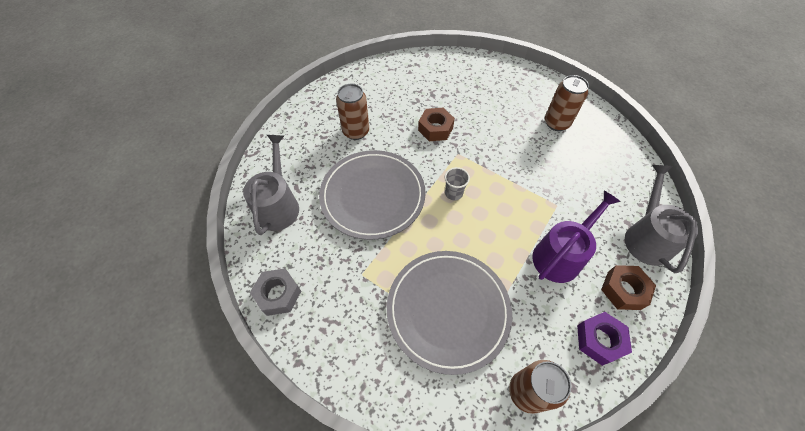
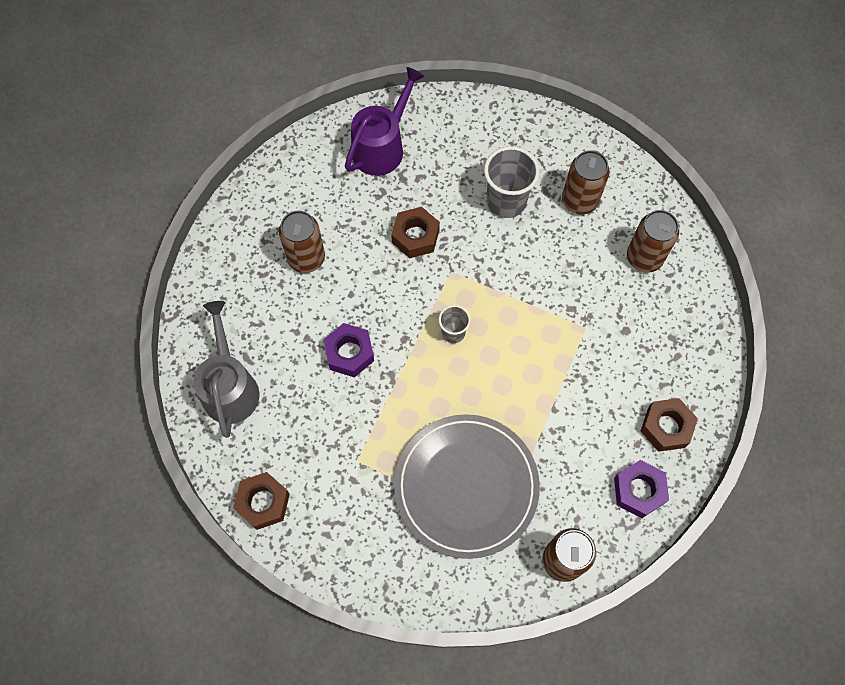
camera: 10 degrees left, 10 degrees up
(278, 294) = (263, 502): grey nut -> brown nut
(373, 196) = (349, 353): grey plate -> purple nut
(503, 116) = (506, 201): none -> grey cup
(560, 255) = (592, 396): purple watering can -> purple watering can (382, 147)
(604, 164) = (644, 258): none -> brown can
(646, 237) = (694, 354): grey watering can -> none

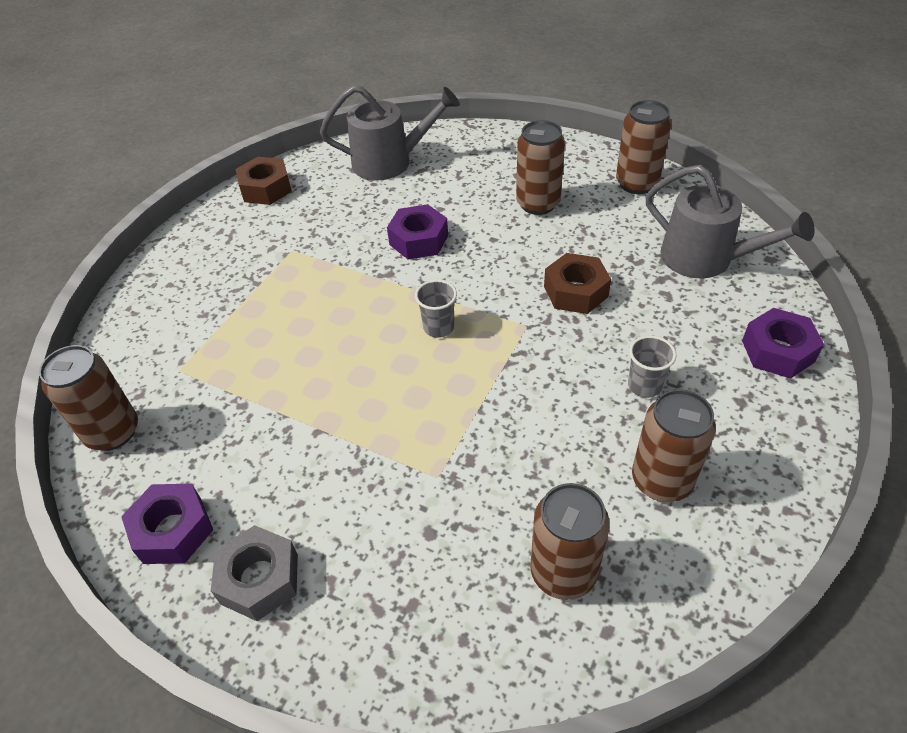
camera: 95 degrees right, 20 degrees down
(284, 181) = (636, 183): none -> brown can
(382, 147) = (705, 259): purple watering can -> grey watering can
(466, 486) = (237, 339): grey plate -> none
(474, 120) = (777, 351): none -> purple nut
(506, 201) = (644, 386): grey cup -> grey cup, size x0.56
(666, 427) = (259, 579): brown nut -> grey nut

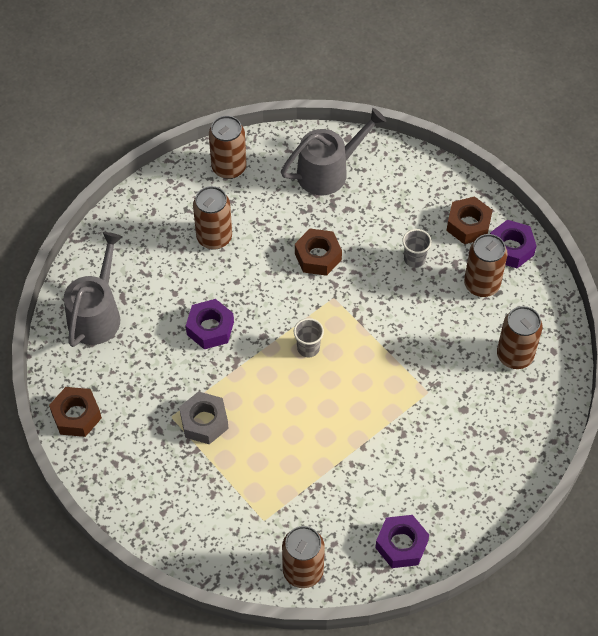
camera: 70 degrees left, 10 degrees up
(259, 579) = (455, 504): grey nut -> grey nut (204, 422)
(751, 428) = (468, 225): none -> brown nut
(777, 351) = (422, 180): purple nut -> purple nut (511, 248)

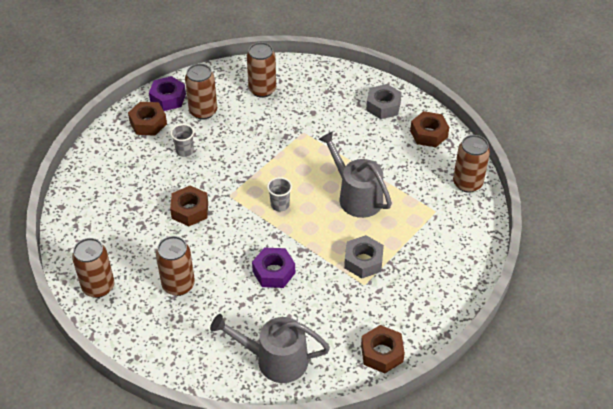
camera: 100 degrees left, 10 degrees down
(328, 171) = (99, 215): grey watering can -> grey watering can (356, 196)
(401, 545) = (428, 134): purple nut -> brown nut
(464, 498) = (383, 106): none -> grey nut

